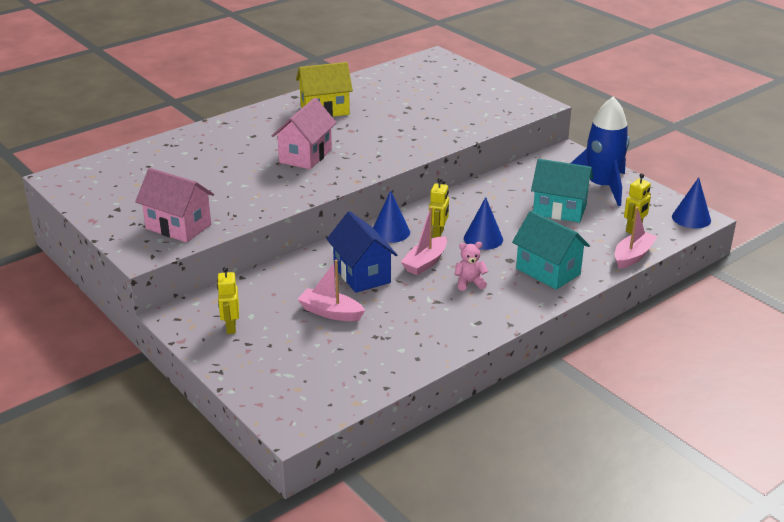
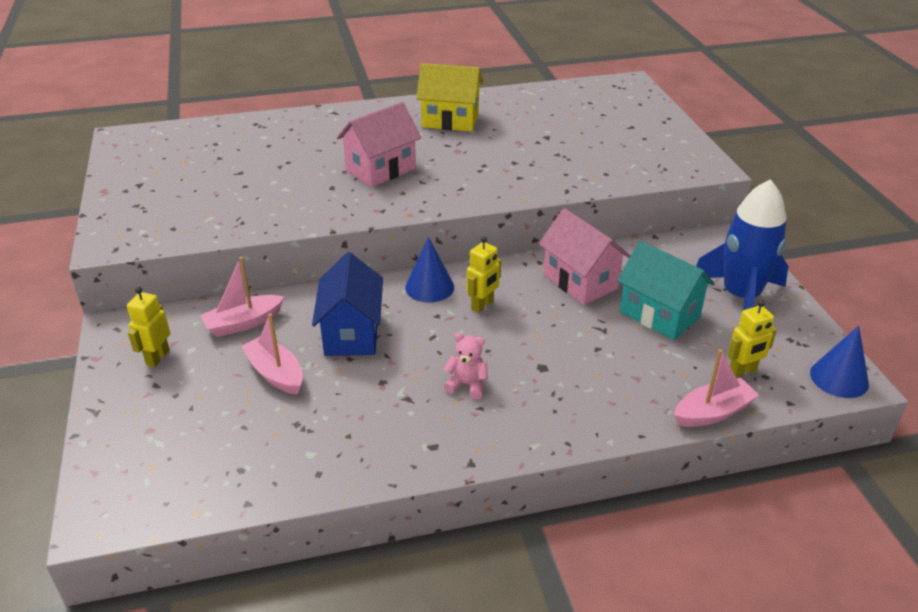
camera: 25 degrees right, 5 degrees up
(178, 226) = (174, 221): pink house -> pink house (580, 282)
(425, 262) = (436, 340): pink boat -> pink boat (243, 323)
(483, 239) = (531, 327): blue cone -> none
(548, 271) = (579, 399): turquoise house -> none

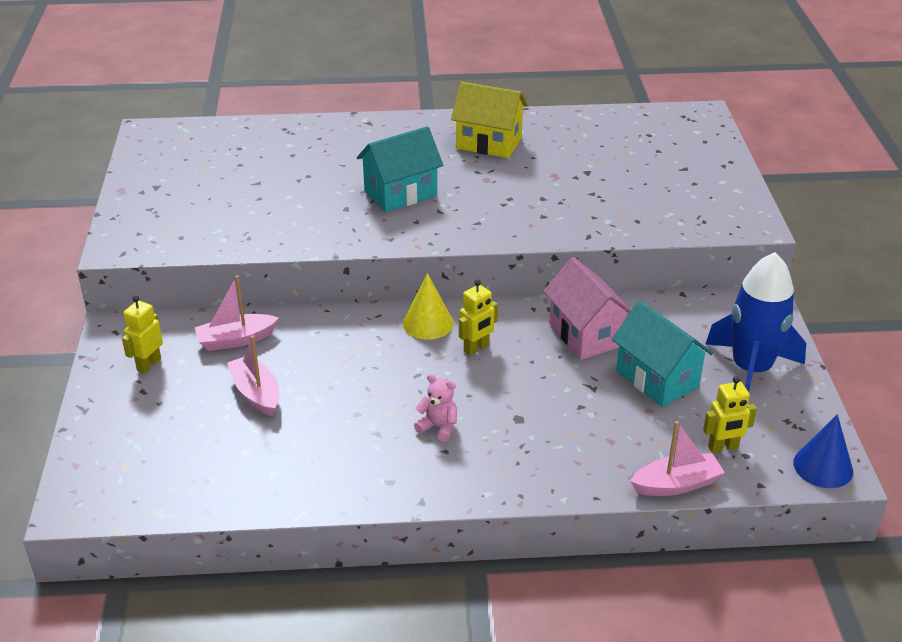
camera: 10 degrees right, 0 degrees up
(352, 333) = (338, 362): blue house -> none
(381, 170) = (400, 194): pink house -> turquoise house
(429, 287) = (428, 323): blue cone -> yellow cone

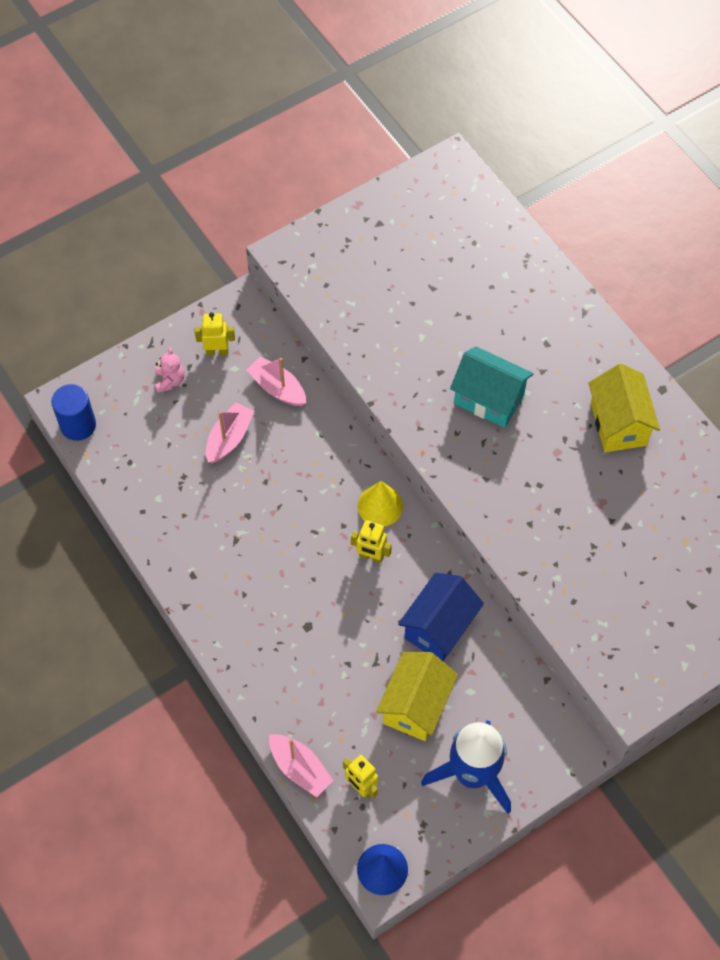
camera: 60 degrees right, 25 degrees up
(115, 505) = (78, 425): none -> blue cylinder
(438, 427) = (266, 577): pink teddy bear -> pink teddy bear (170, 381)
(585, 335) = (439, 627): pink house -> blue house
(657, 379) = (416, 705): turquoise house -> yellow house

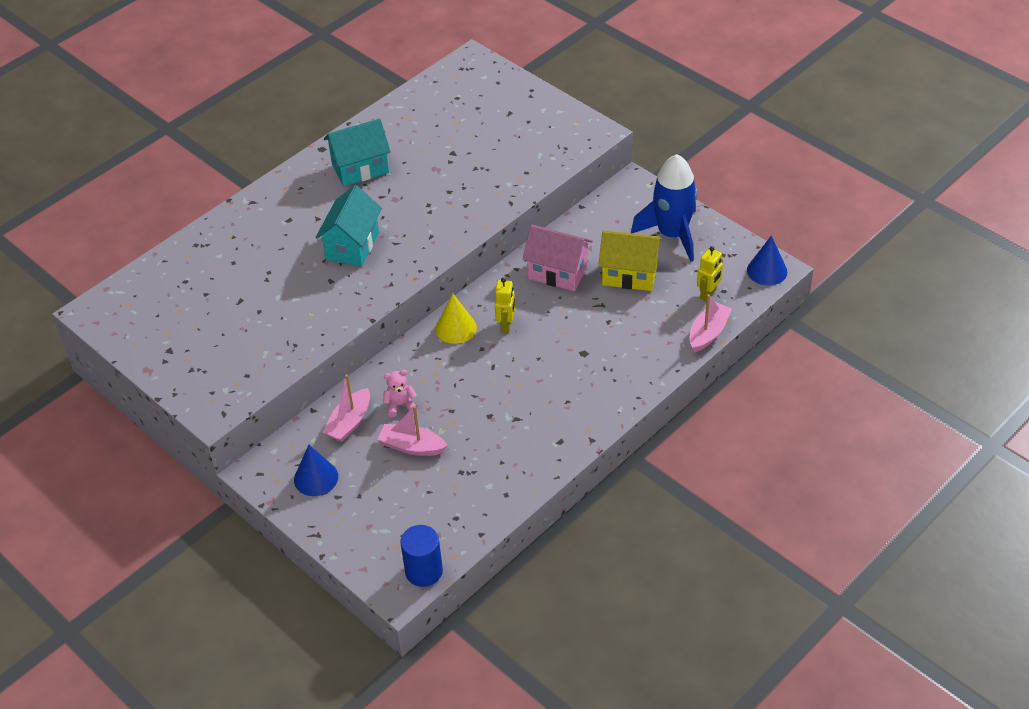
camera: 100 degrees left, 15 degrees down
(170, 381) = (357, 508): pink teddy bear -> pink teddy bear (400, 405)
(217, 351) = (316, 478): yellow robot -> blue cone
(439, 627) = (558, 272): blue house -> pink house
(618, 424) = (360, 168): yellow house -> turquoise house

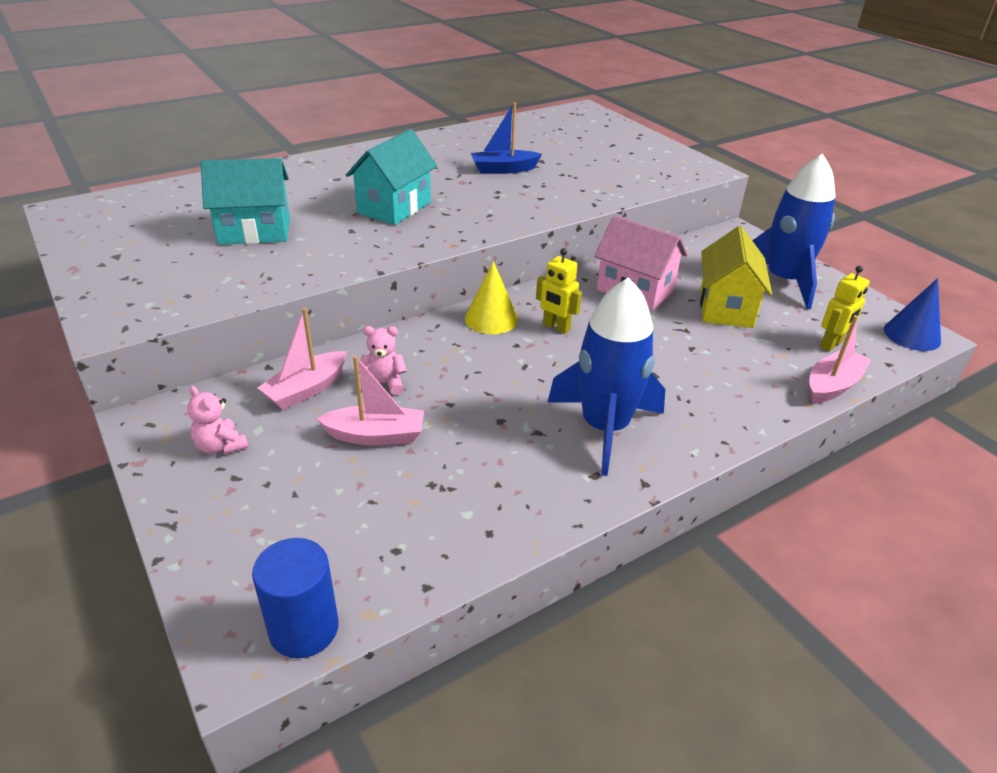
camera: 10 degrees right, 10 degrees down
(316, 478) = (221, 446): blue cone -> pink teddy bear
(360, 168) = (436, 156): turquoise house -> turquoise house (254, 231)
(412, 446) = (376, 435): pink boat -> pink boat turned 150 degrees clockwise
(424, 173) = (503, 169): none -> blue boat
(506, 325) = (556, 327): yellow robot -> yellow robot turned 105 degrees clockwise
(559, 405) = (605, 427): none -> blue rocket
(629, 275) = (726, 308): yellow house -> yellow house turned 75 degrees clockwise

